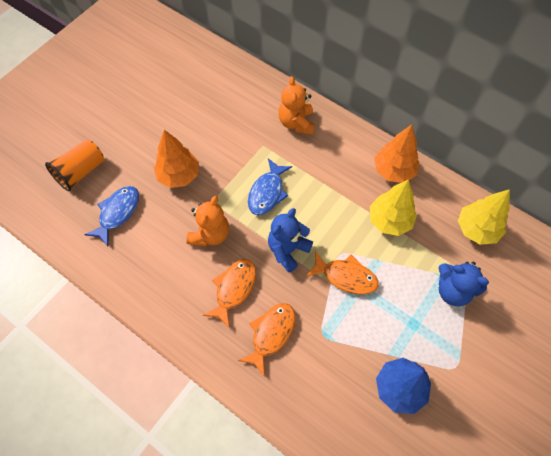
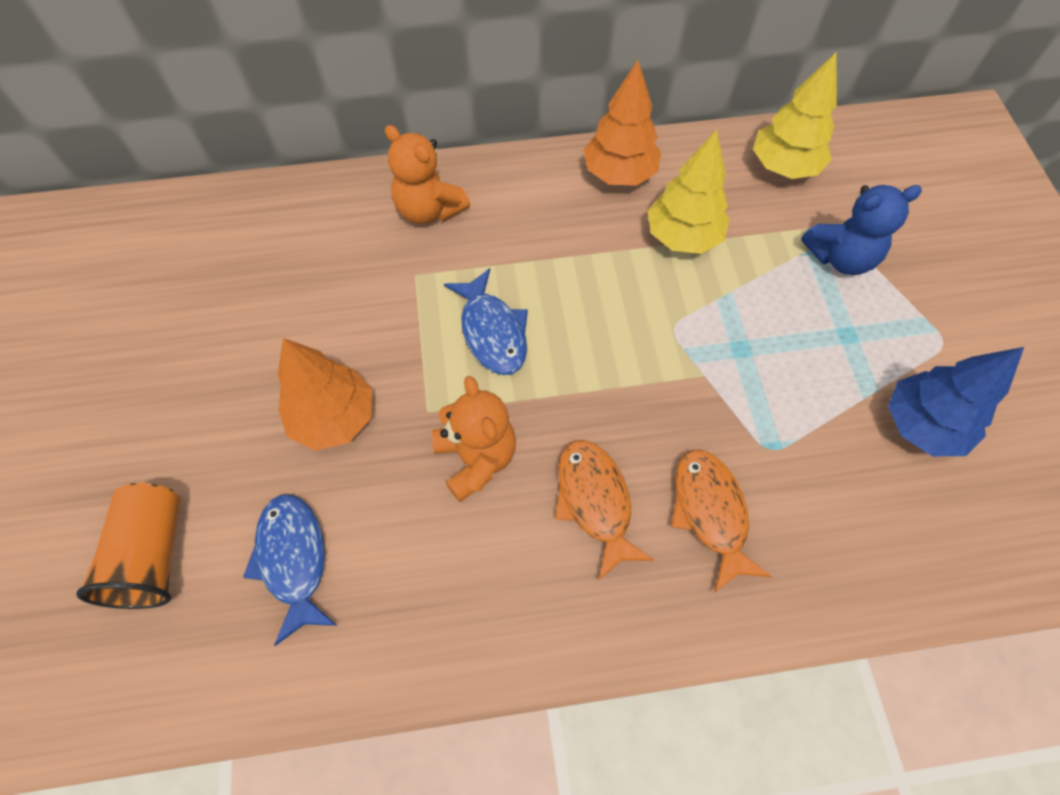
camera: 45 degrees left, 0 degrees up
(288, 250) = (605, 382): blue teddy bear -> none
(346, 277) = (712, 350): orange fish -> none

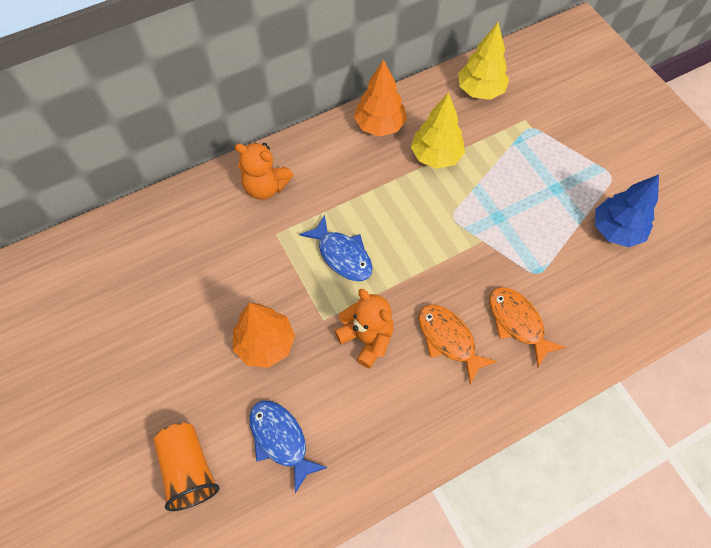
camera: 20 degrees left, 0 degrees up
(840, 257) = (535, 140): blue teddy bear -> none

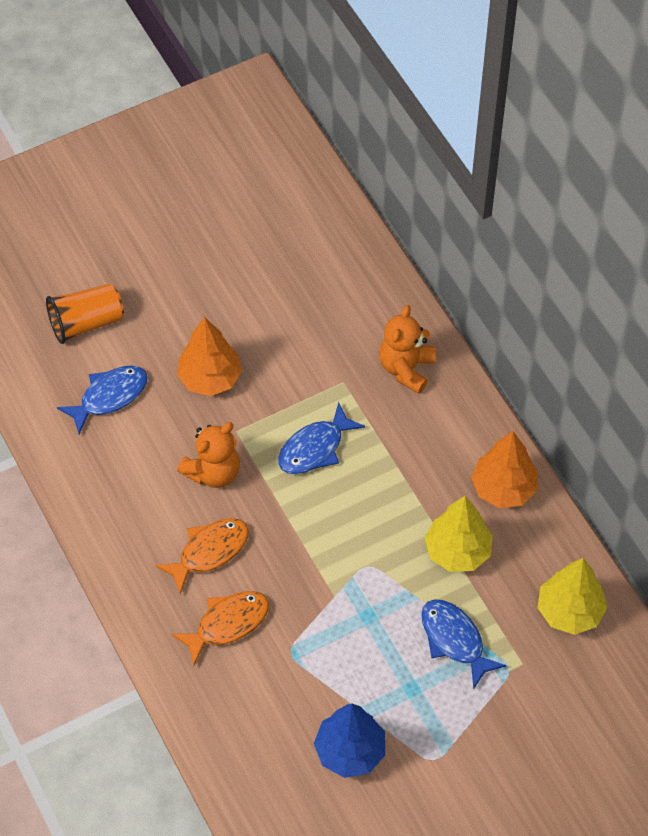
camera: 90 degrees right, 5 degrees down
(512, 160) = (454, 640): none -> blue fish

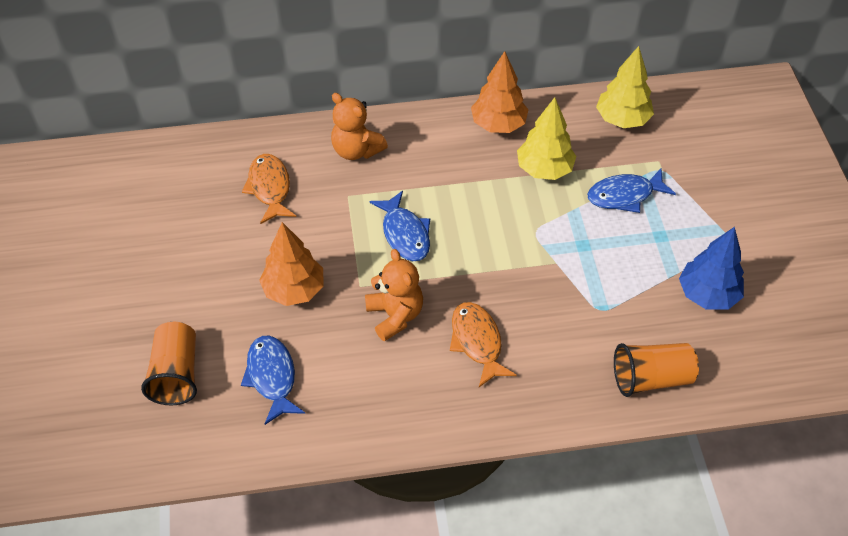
camera: 70 degrees left, 5 degrees down
(224, 718) = (651, 378): none -> orange cup
(227, 624) = (556, 349): orange fish -> orange fish (270, 188)

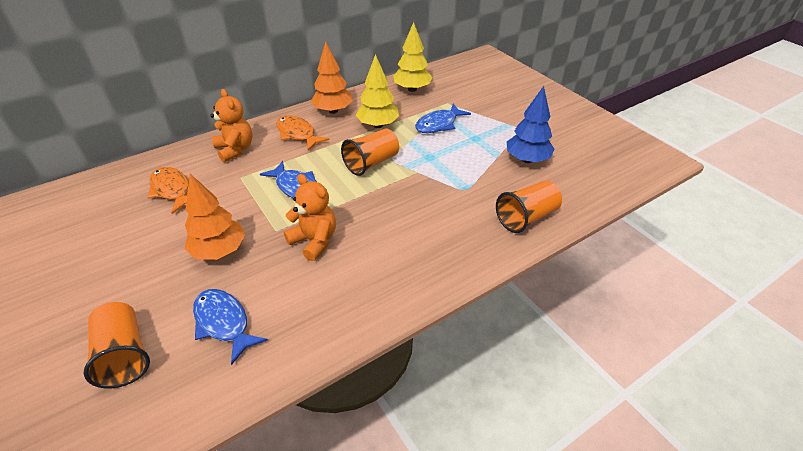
camera: 25 degrees left, 10 degrees down
(356, 150) = (235, 149): orange teddy bear -> orange teddy bear turned 135 degrees counterclockwise
(477, 342) = (389, 237): orange fish -> orange fish (297, 134)
(507, 229) = (371, 163): none -> orange cup

